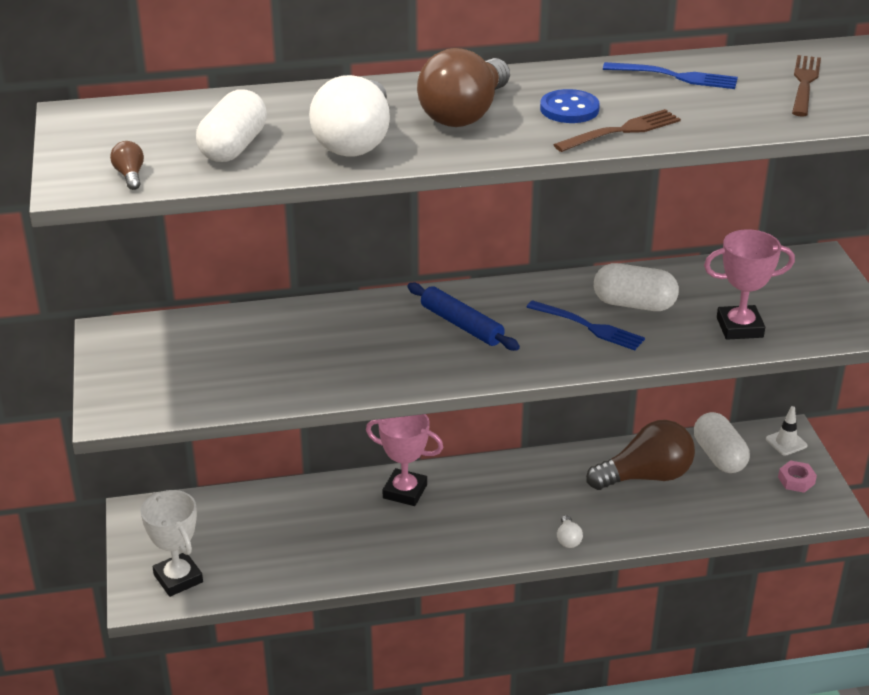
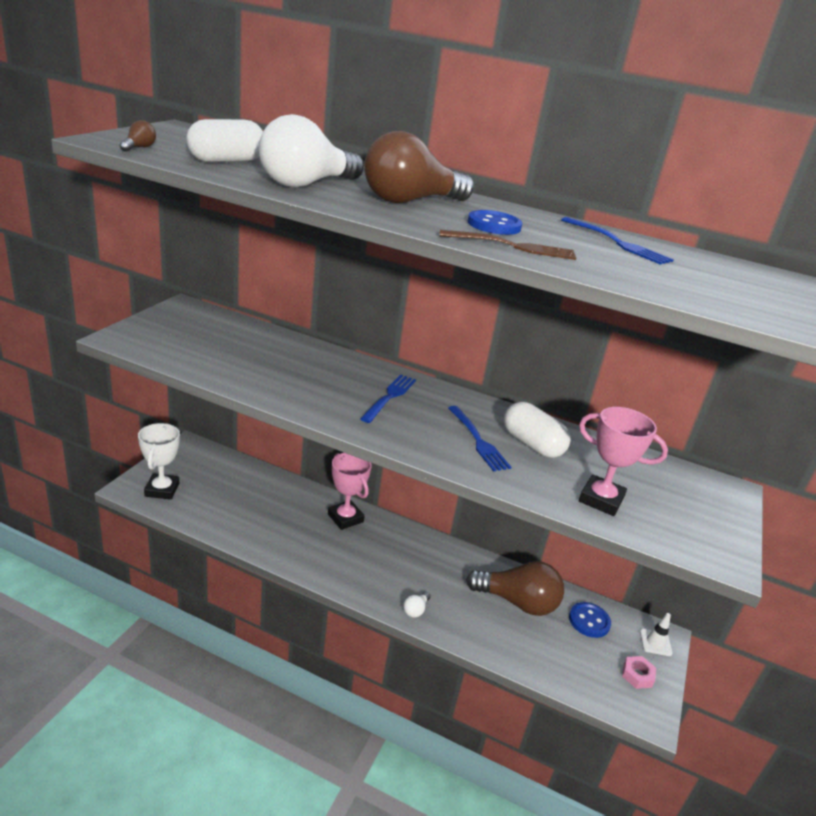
camera: 30 degrees right, 5 degrees down
(461, 325) = (389, 397): blue rolling pin -> blue fork
(719, 456) = (589, 621): white capsule -> blue button
(804, 83) = (735, 284): brown fork -> none

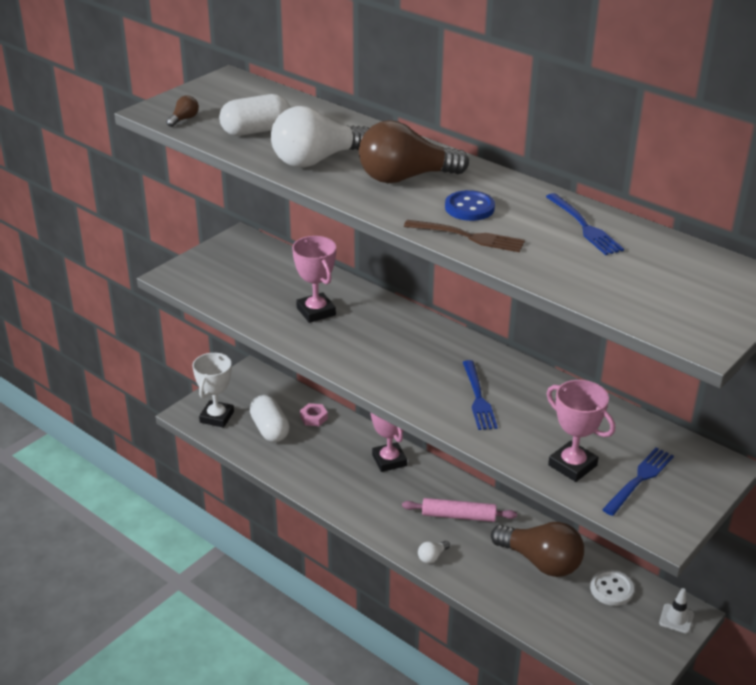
camera: 20 degrees right, 5 degrees up
(283, 367) = (316, 311): none -> pink trophy
(389, 397) = (409, 347): blue fork -> blue fork (639, 479)
(427, 565) = (458, 516): none -> pink rolling pin
(532, 444) = (532, 405): white capsule -> white capsule (270, 429)
(589, 621) = (611, 589): blue button -> white button
(637, 675) = (639, 645): pink nut -> pink nut (313, 418)

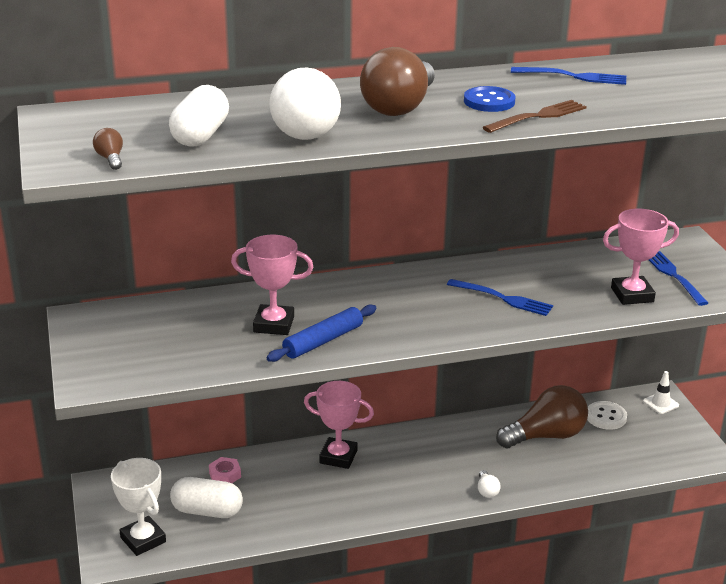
camera: 55 degrees left, 5 degrees down
(318, 340) = (323, 341): none -> blue rolling pin
(458, 516) = (450, 452): pink rolling pin -> none

